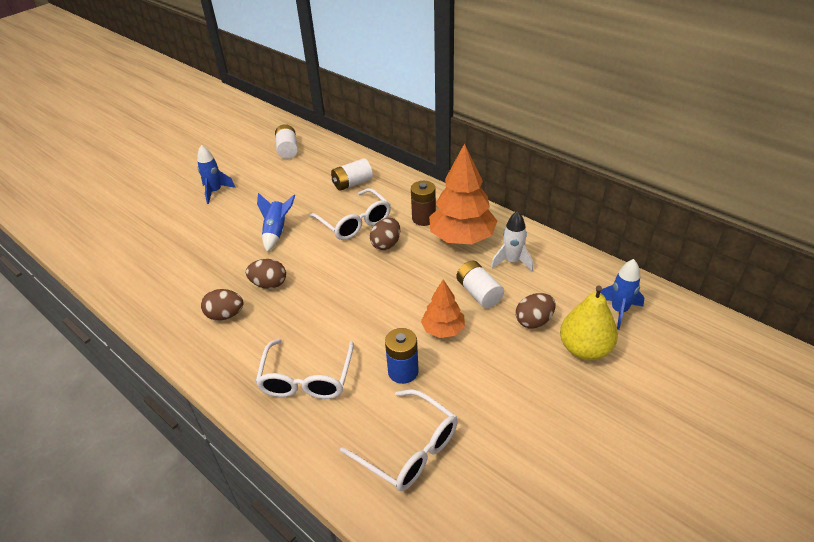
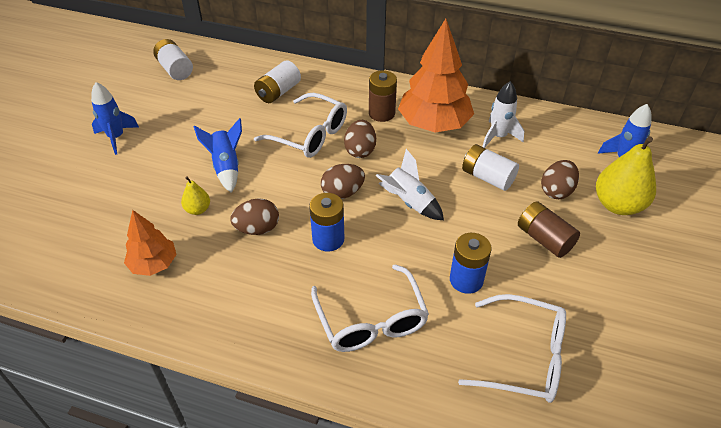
camera: 25 degrees left, 5 degrees up
(225, 315) = (229, 278): brown egg -> brown egg (342, 193)
(237, 258) = (198, 209): none -> yellow pear
(315, 307) = (328, 239): none -> blue battery
(398, 296) = (409, 202): none -> white rocket
(443, 329) = (477, 224): orange tree -> orange tree (153, 264)
(494, 358) = (544, 239): none -> brown battery

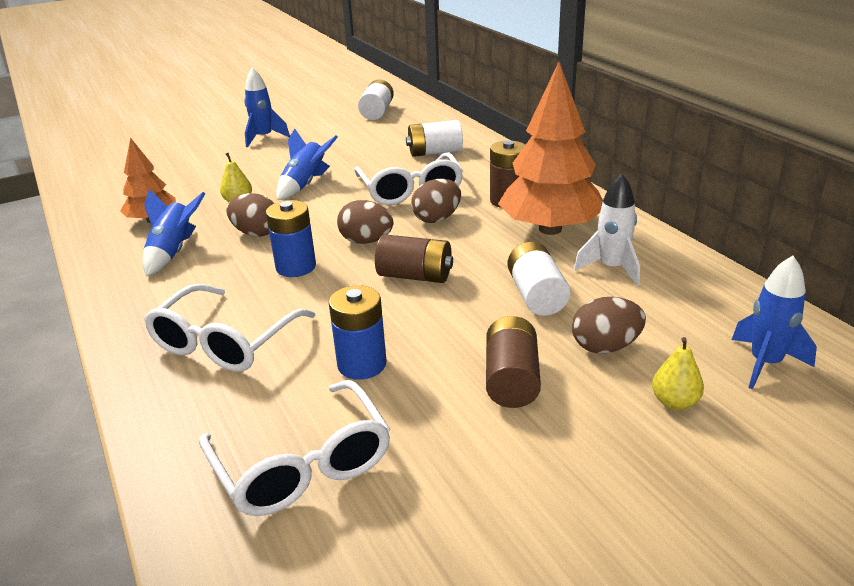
camera: 45 degrees right, 15 degrees down
(221, 280) = (173, 252): none -> blue rocket
(409, 202) = (415, 276): white rocket -> brown battery
(618, 205) = (674, 402): yellow pear -> yellow pear, size x0.50

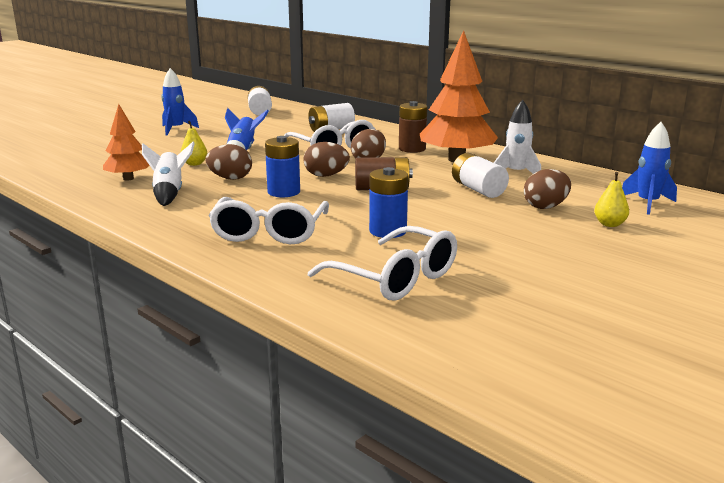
camera: 20 degrees left, 10 degrees down
(173, 252) = (169, 193): blue rocket -> white rocket
(511, 380) = (499, 226): brown battery -> none

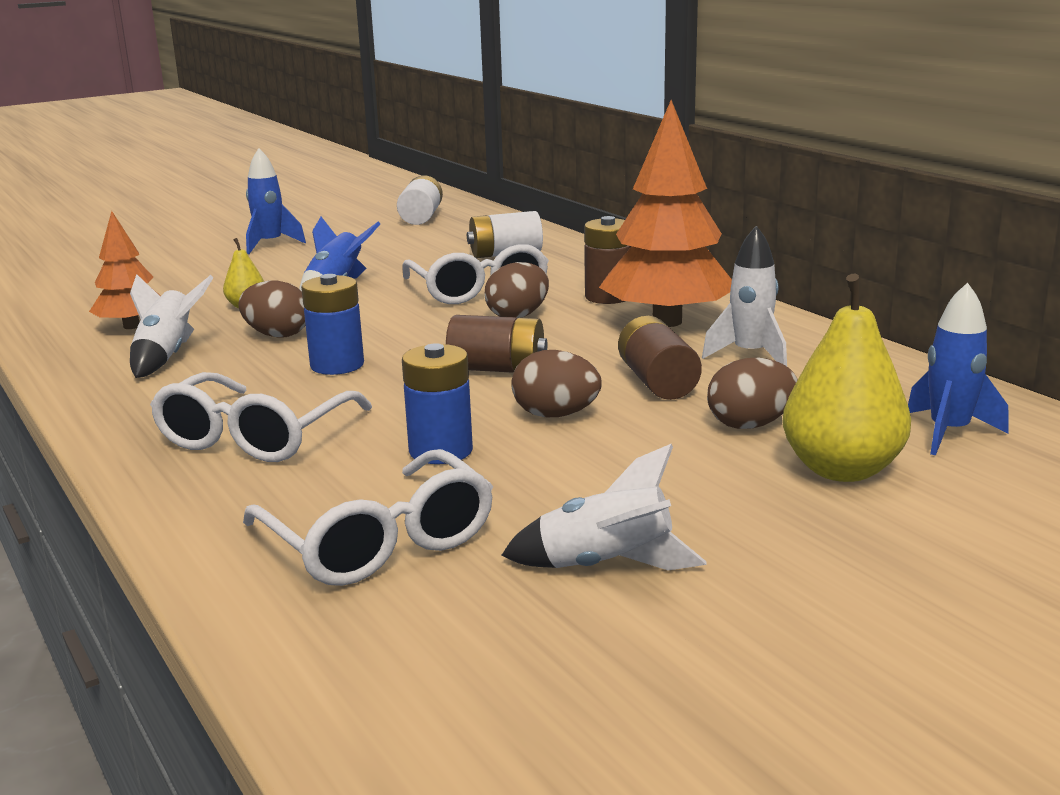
camera: 15 degrees right, 0 degrees up
(326, 175) = (427, 339): brown egg -> brown egg (556, 415)
(478, 190) = (657, 382): white battery -> brown battery
(529, 278) = (606, 566): none -> white rocket
(609, 224) = (841, 470): yellow pear -> yellow pear, size x2.00

